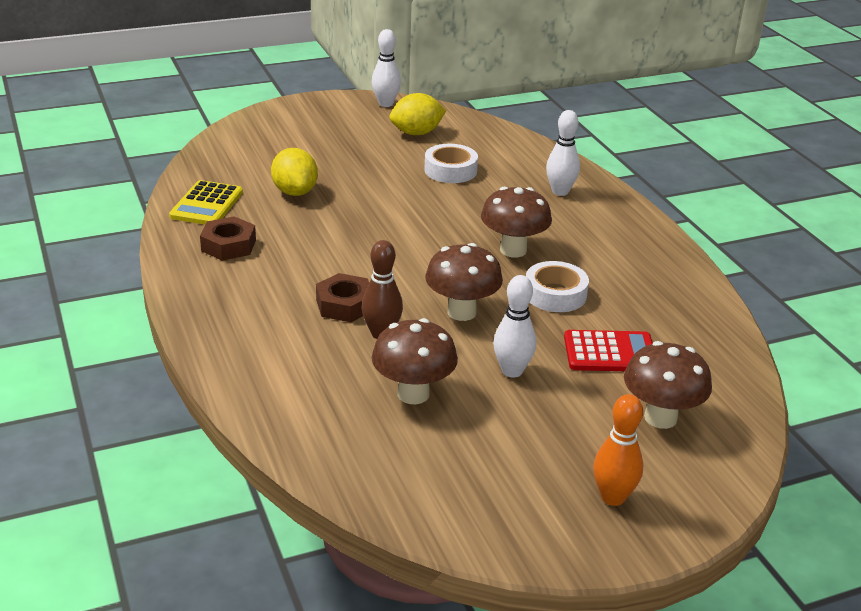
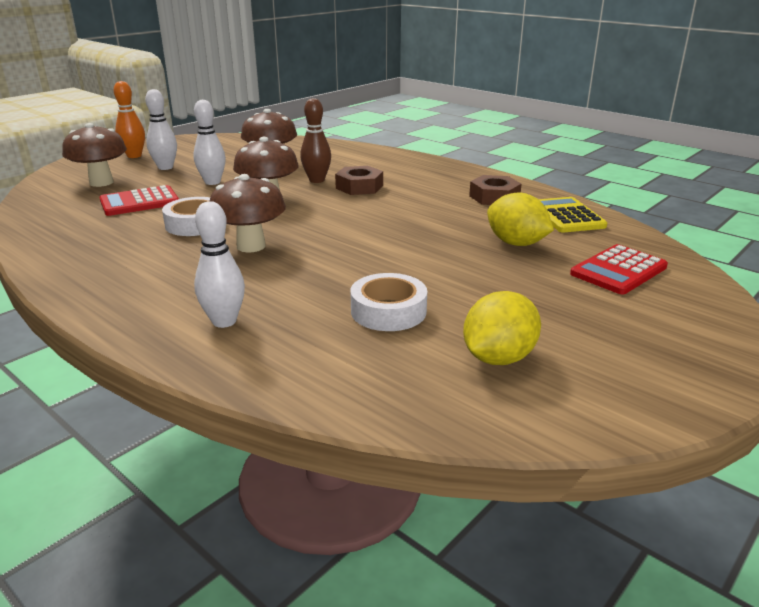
camera: 155 degrees right, 5 degrees down
(262, 154) = (618, 270): none -> red calculator
(385, 104) = (625, 407): white bowling pin -> white bowling pin (165, 167)

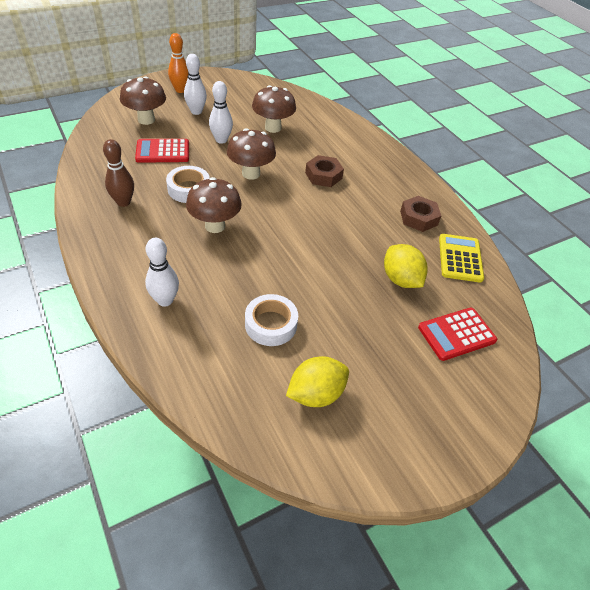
camera: 15 degrees right, 20 degrees up
(317, 180) = (296, 158): brown bowling pin -> brown bowling pin (123, 202)

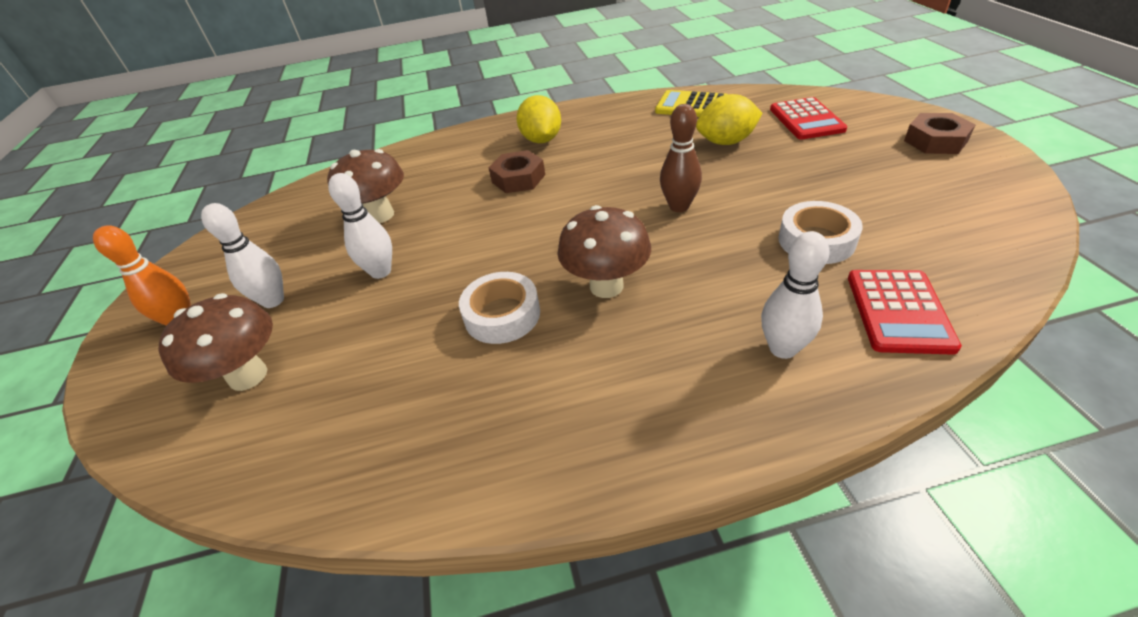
camera: 65 degrees left, 5 degrees down
(123, 202) = (511, 411): brown bowling pin -> brown bowling pin (679, 206)
(163, 151) = (373, 350): red calculator -> red calculator (898, 311)
(251, 173) = (487, 243): brown mushroom -> none
(316, 394) = (924, 212): yellow lemon -> yellow lemon (541, 140)
(418, 218) = (621, 121): brown nut -> brown nut (935, 141)

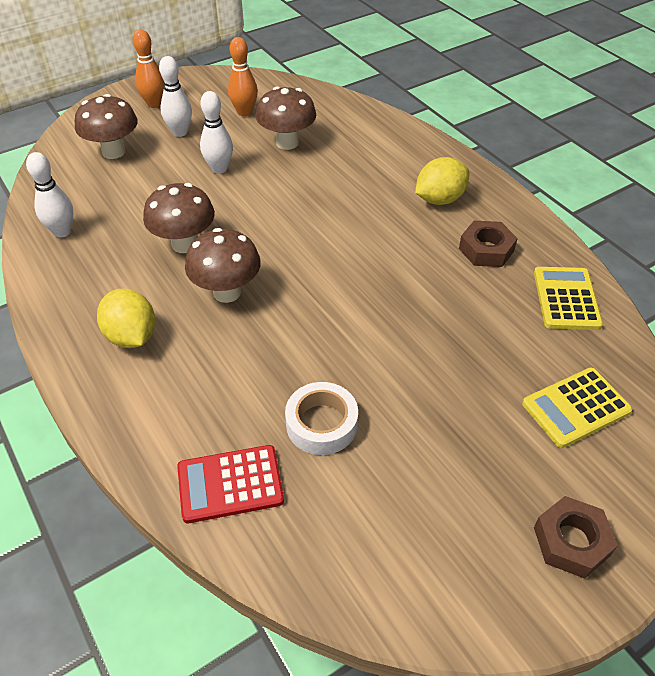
camera: 65 degrees right, 5 degrees up
(291, 241) = (244, 112): none -> orange bowling pin
(502, 315) = (184, 244): white tape -> brown mushroom
(518, 178) = (365, 203): brown nut -> brown nut (486, 249)
(679, 206) = (351, 318): brown bowling pin -> none
(726, 142) = (489, 338): yellow lemon -> yellow lemon (132, 336)
(783, 348) = (173, 407): white bowling pin -> white bowling pin (62, 231)
(806, 119) = (576, 407): red calculator -> yellow calculator

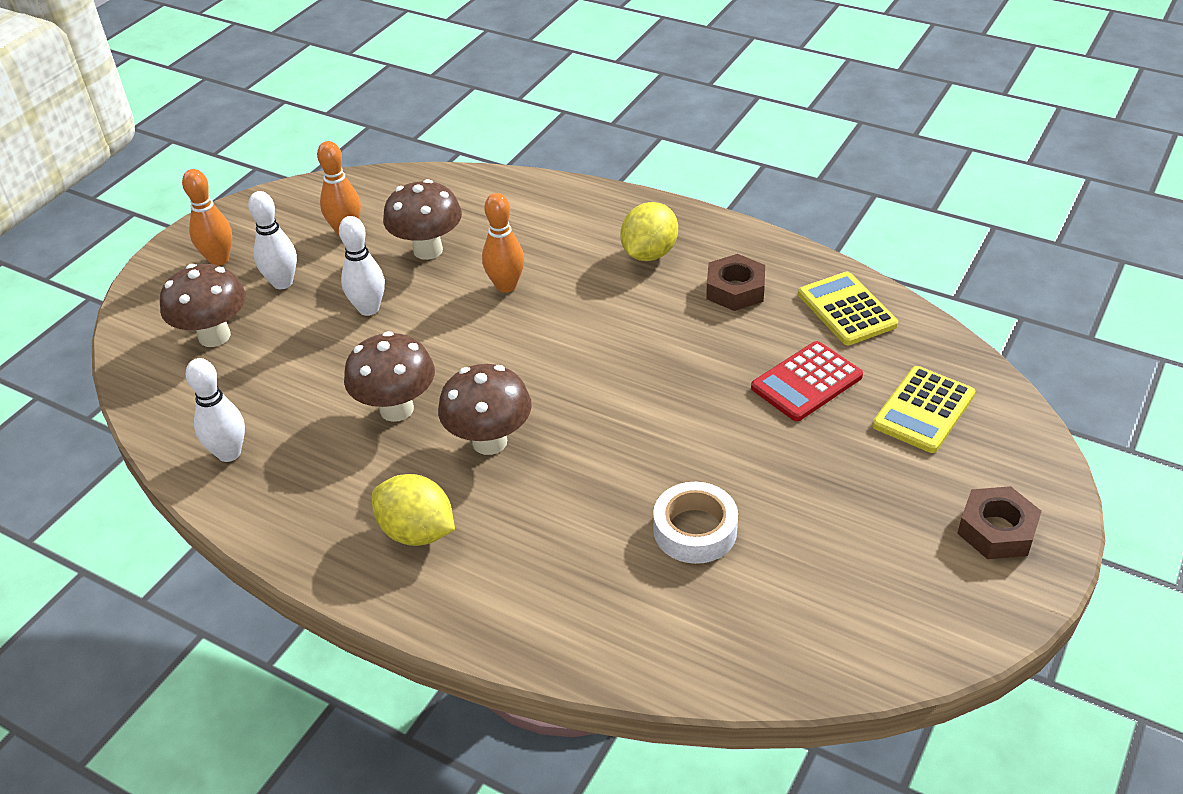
camera: 25 degrees left, 5 degrees down
(230, 484) = (646, 627): red calculator -> red calculator (806, 382)
(320, 186) = (506, 286): none -> orange bowling pin

